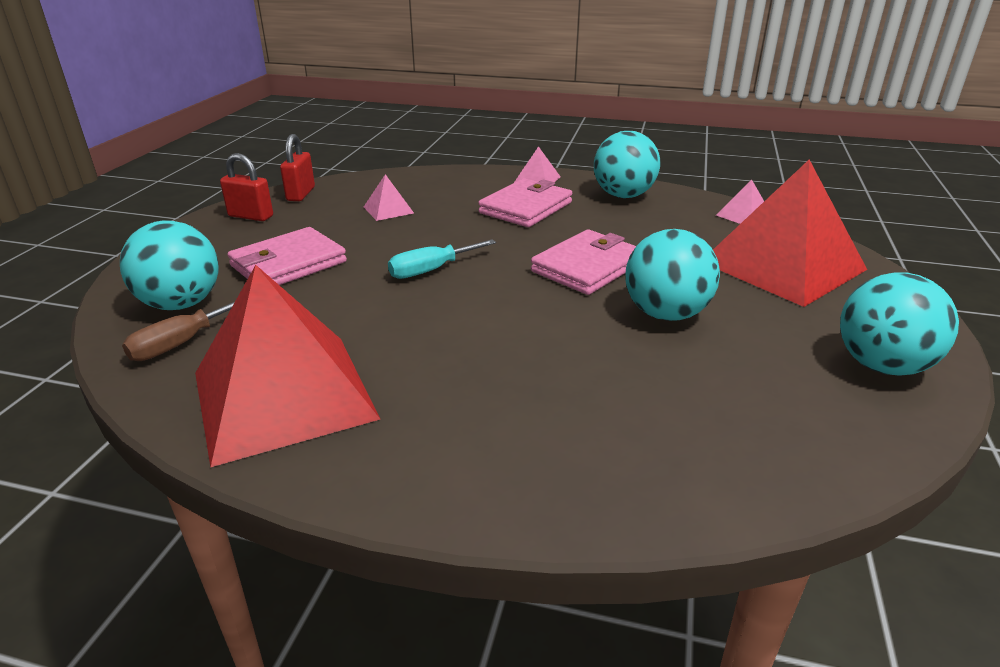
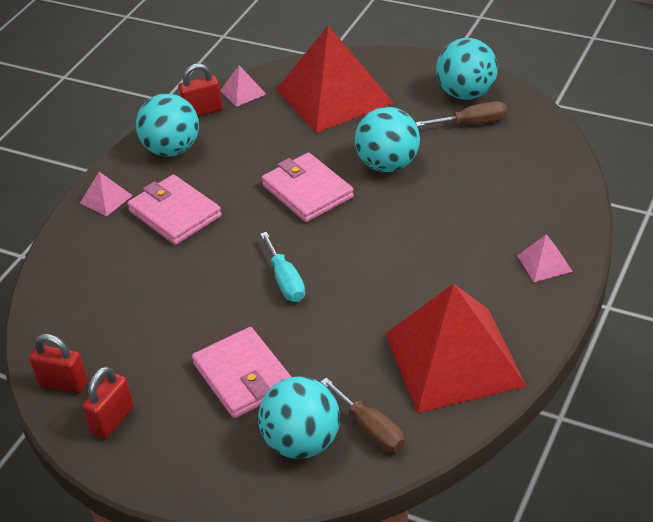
camera: 75 degrees left, 10 degrees up
(388, 210) = (140, 310): pink pyramid -> pink pyramid (544, 263)
(695, 201) = (203, 111): none -> red padlock
(809, 376) = (472, 123): none -> brown screwdriver

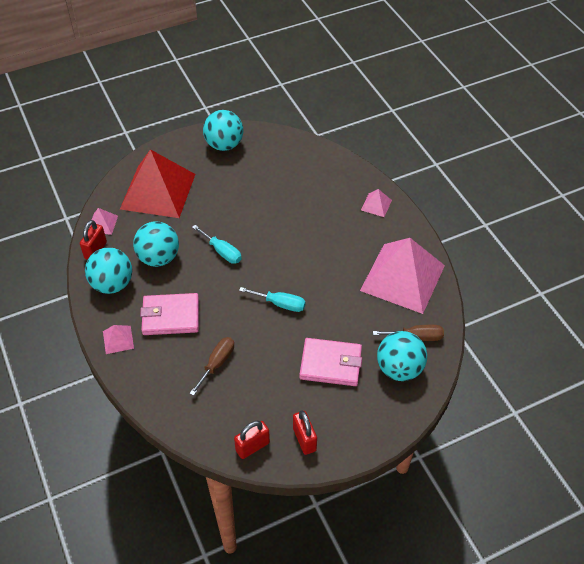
camera: 55 degrees left, 10 degrees up
(307, 191) = (222, 251): pink wallet -> turquoise screwdriver
(388, 165) = (241, 208): turquoise ball -> turquoise ball (159, 258)
(453, 359) = (402, 278): red pyramid -> pink pyramid
(472, 123) = (249, 158): brown screwdriver -> brown screwdriver (217, 363)

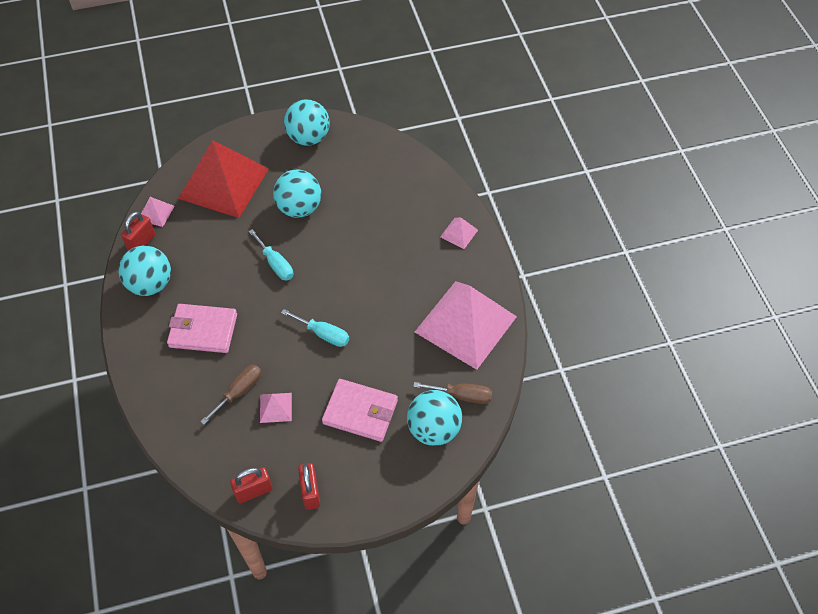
camera: 10 degrees right, 5 degrees up
(118, 339) = (142, 348): pink pyramid -> pink pyramid (275, 407)
(159, 258) = (206, 261): turquoise ball -> turquoise ball (299, 208)

